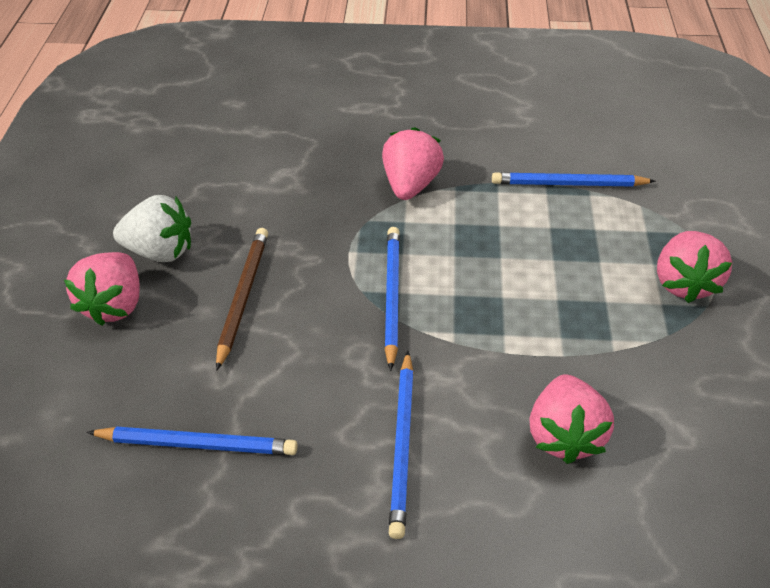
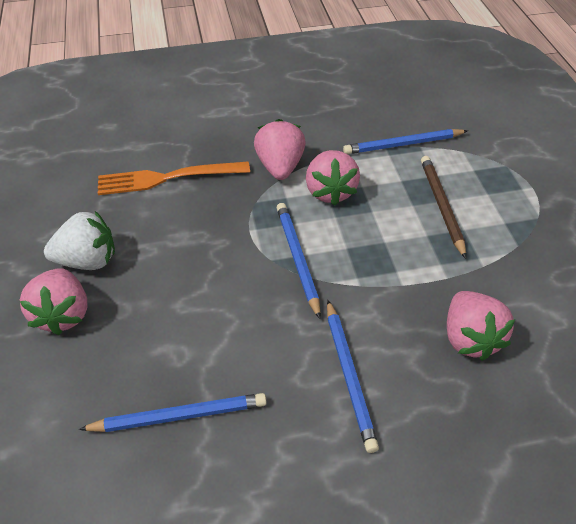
camera: 15 degrees left, 0 degrees up
(243, 296) = (174, 284): brown pencil -> brown pencil (442, 206)
(277, 174) = (167, 178): none -> orange fork
(683, 282) = (515, 204): pink strawberry -> pink strawberry (330, 192)

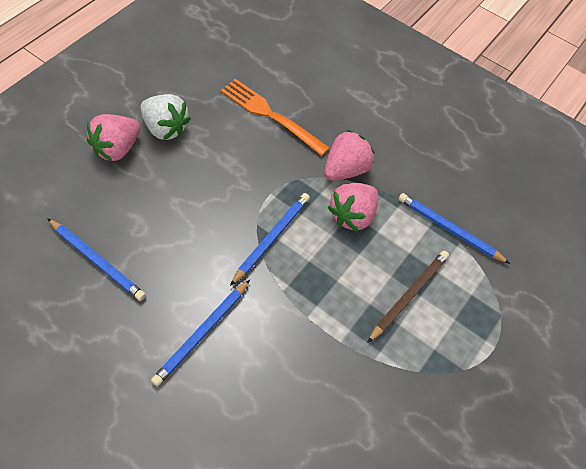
camera: 40 degrees right, 10 degrees up
(470, 339) = (297, 389): pink strawberry -> none

